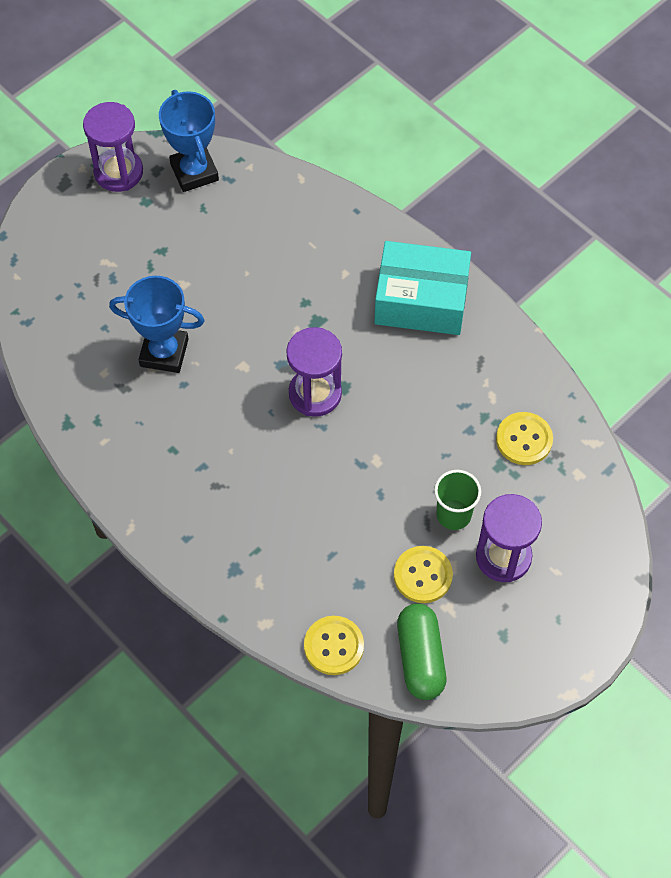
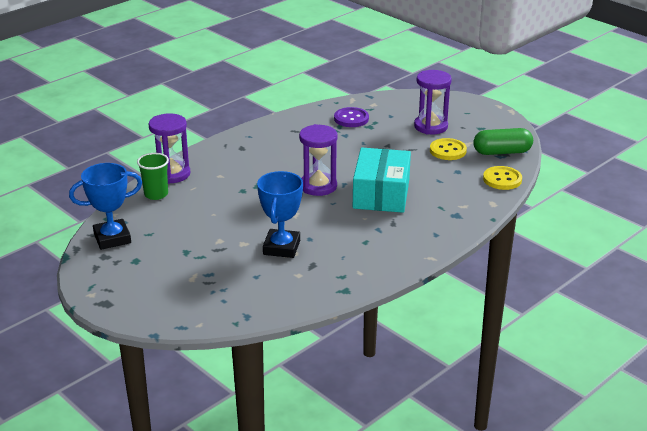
camera: 90 degrees left, 30 degrees down
(118, 172) = (101, 275): purple hourglass -> purple hourglass (172, 174)
(421, 300) = (246, 149): turquoise box -> turquoise box (381, 194)
(453, 515) = (405, 141): green cup -> green cup (156, 194)
(524, 440) = (351, 119): yellow button -> purple button

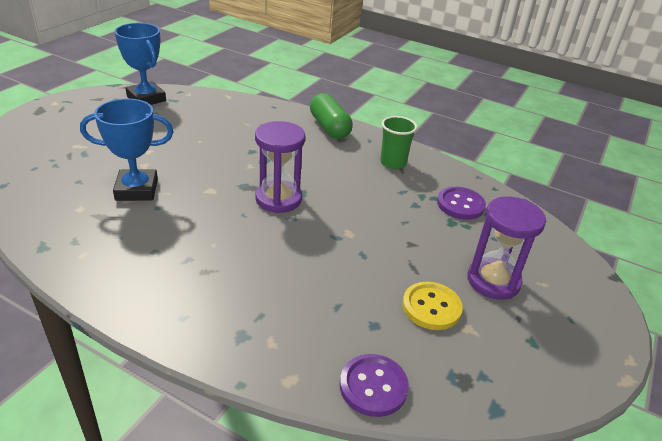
camera: 70 degrees right, 5 degrees up
(156, 194) = (228, 107): green cup -> green cup (393, 163)
(172, 174) = (269, 109): purple hourglass -> none
(381, 194) = (278, 252): turquoise box -> none
(502, 152) = (467, 378): green capsule -> green capsule (329, 127)
(502, 179) = (373, 386): yellow button -> purple button

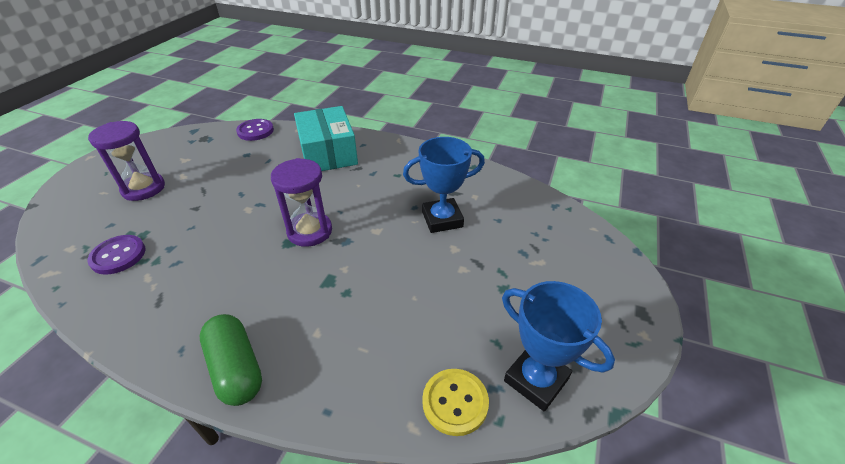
camera: 175 degrees right, 5 degrees up
(244, 307) = (328, 153): none -> turquoise box
(393, 163) = (166, 306): green cup -> none
(431, 307) = (203, 167): yellow button -> yellow button (455, 402)

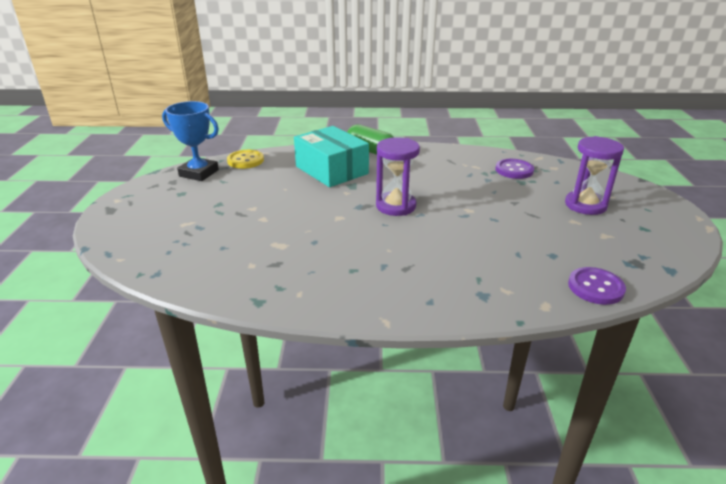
camera: 160 degrees right, 10 degrees down
(328, 153) = (462, 278): turquoise box -> turquoise box (332, 170)
(442, 219) = (281, 236): blue trophy -> none

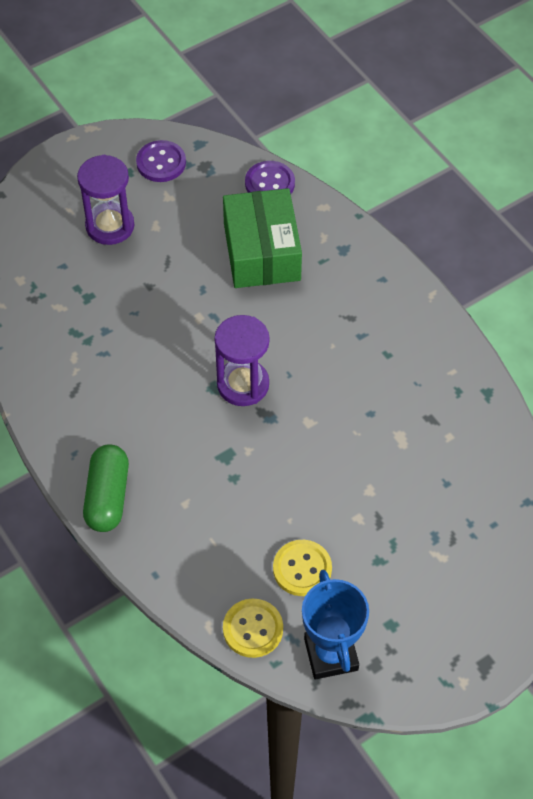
camera: 125 degrees left, 25 degrees up
(252, 182) = (302, 569): none -> yellow button
(332, 170) = (202, 504): turquoise box -> none
(512, 254) = (261, 252): none -> green box
(514, 170) = (58, 315): purple button -> purple button (161, 163)

